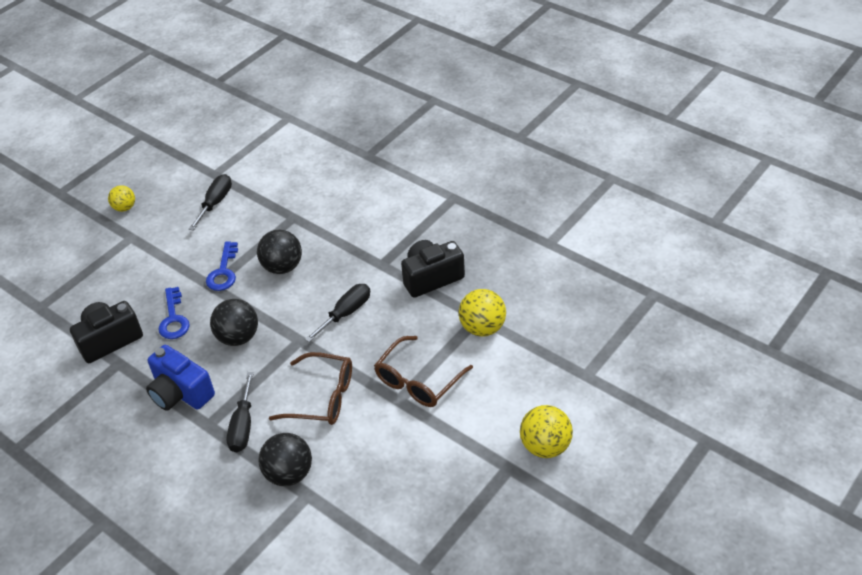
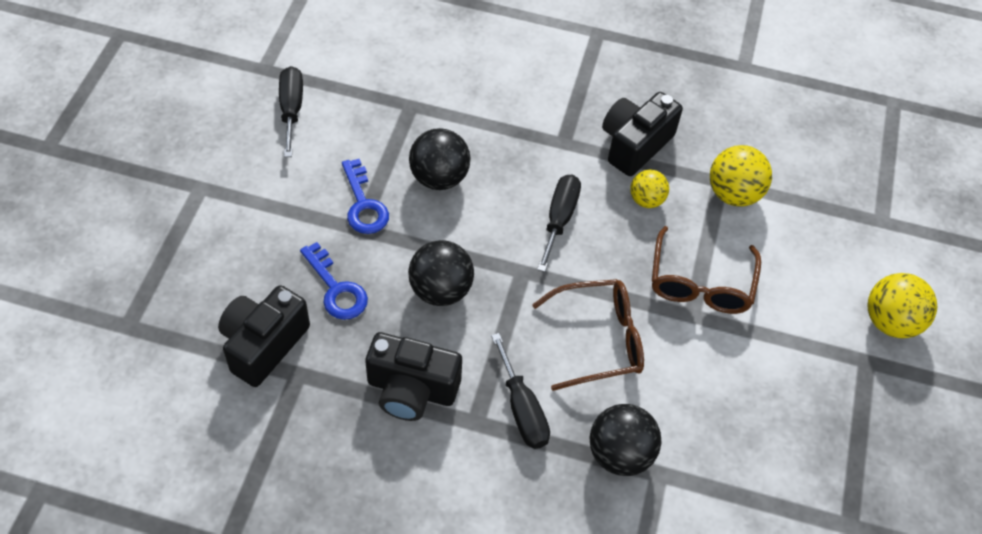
camera: 30 degrees left, 10 degrees up
(125, 208) = (164, 147): yellow ball -> yellow ball (646, 200)
(181, 393) = (411, 389): blue camera -> black camera

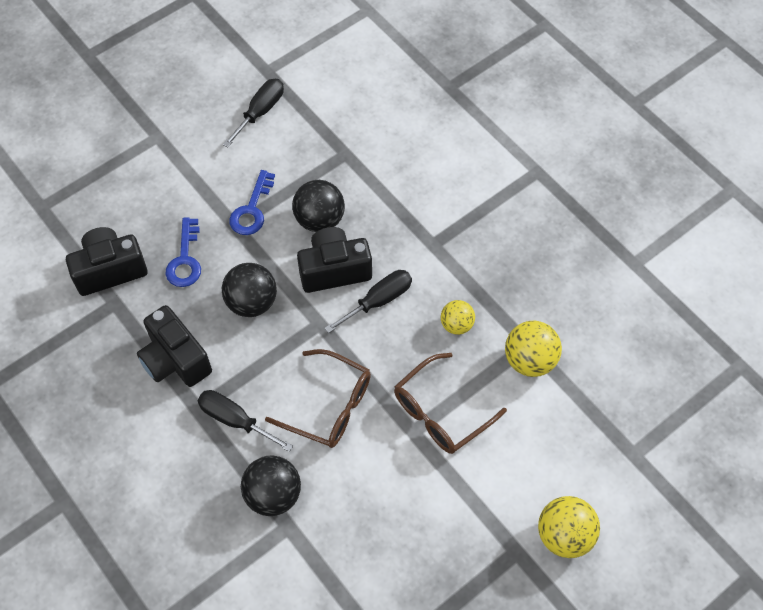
camera: 40 degrees right, 5 degrees up
(522, 409) = (235, 420): black screwdriver -> black screwdriver turned 105 degrees clockwise
(635, 144) = (486, 277): black camera -> black camera (334, 270)

